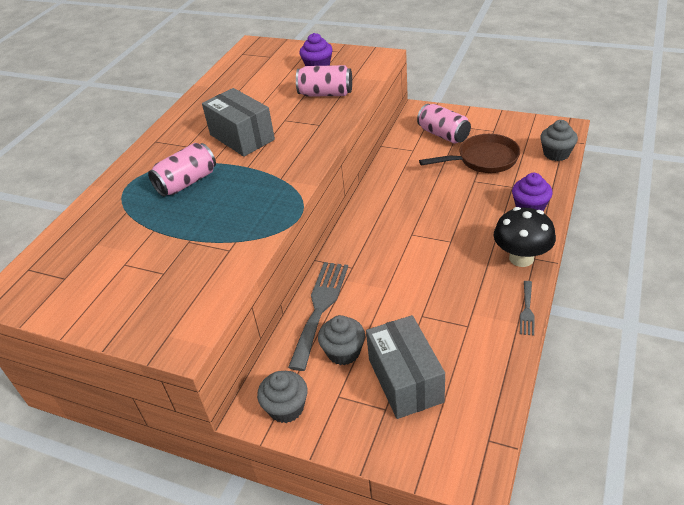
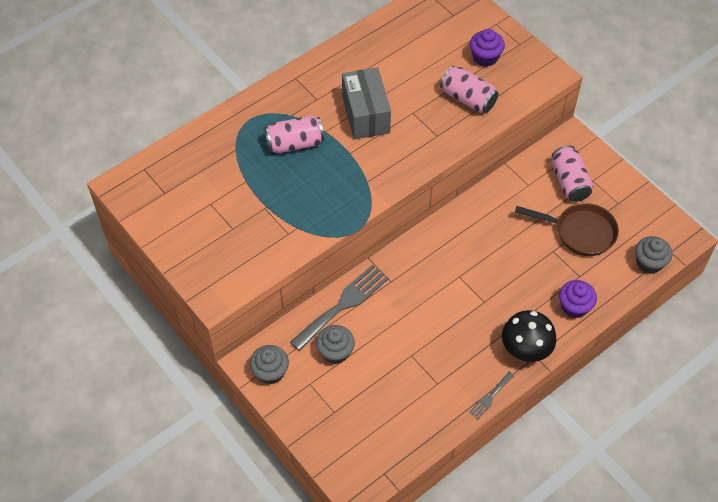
camera: 25 degrees right, 15 degrees up
(405, 380) = (362, 399): grey box -> none

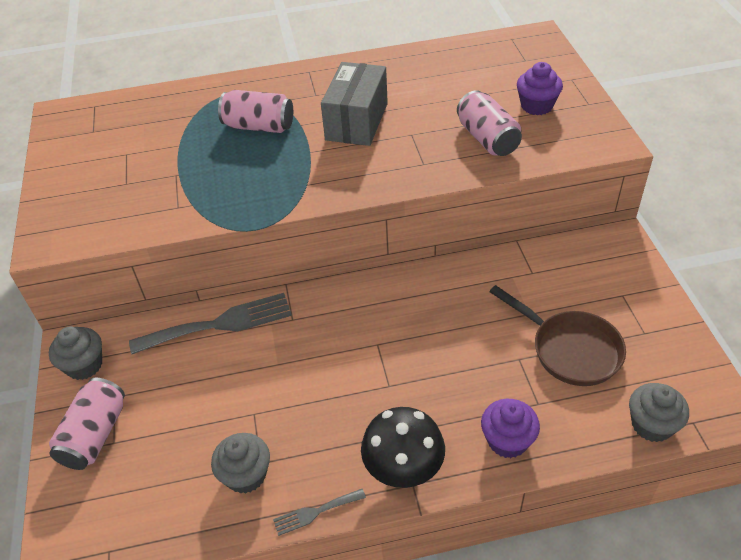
camera: 30 degrees right, 10 degrees down
(335, 352) = (170, 373): grey cupcake -> grey cupcake (246, 475)
(569, 182) = (589, 286): pink can -> pink can (95, 435)

